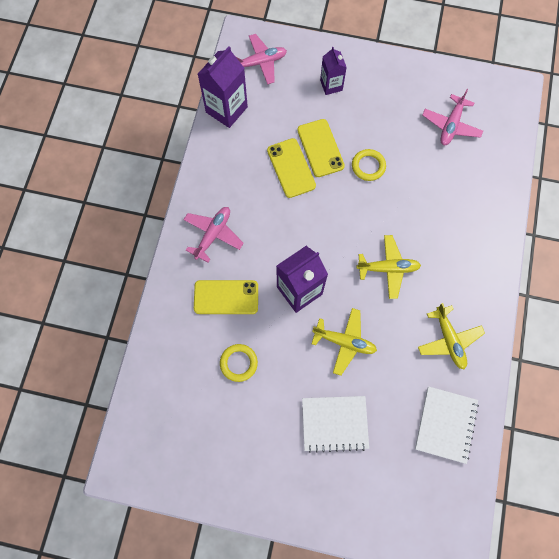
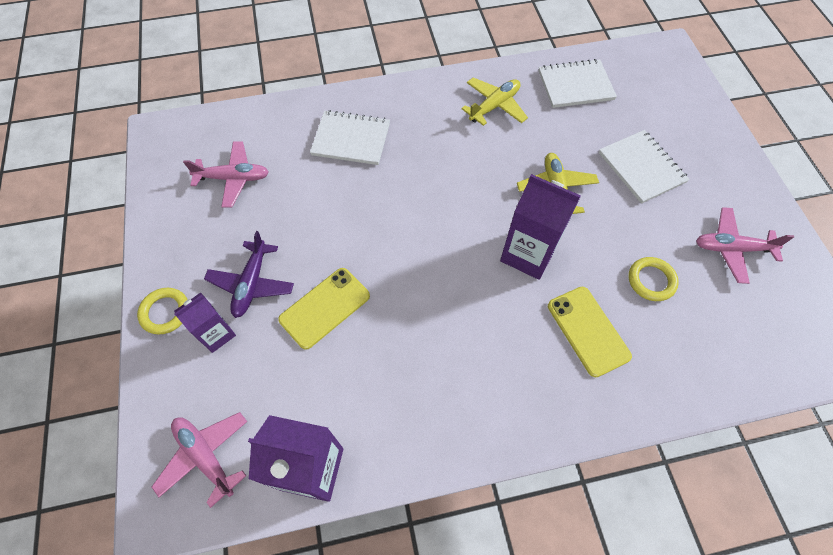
camera: 115 degrees left, 10 degrees down
(213, 234) = (518, 387): pink plane -> pink plane (731, 248)
(291, 168) = (371, 331): yellow phone -> none
(357, 113) = (252, 284): none -> purple plane
(368, 166) = (328, 243): yellow ring -> yellow ring (165, 312)
(388, 268) = (449, 179): yellow plane -> none
(457, 214) = (351, 139): none -> white notebook

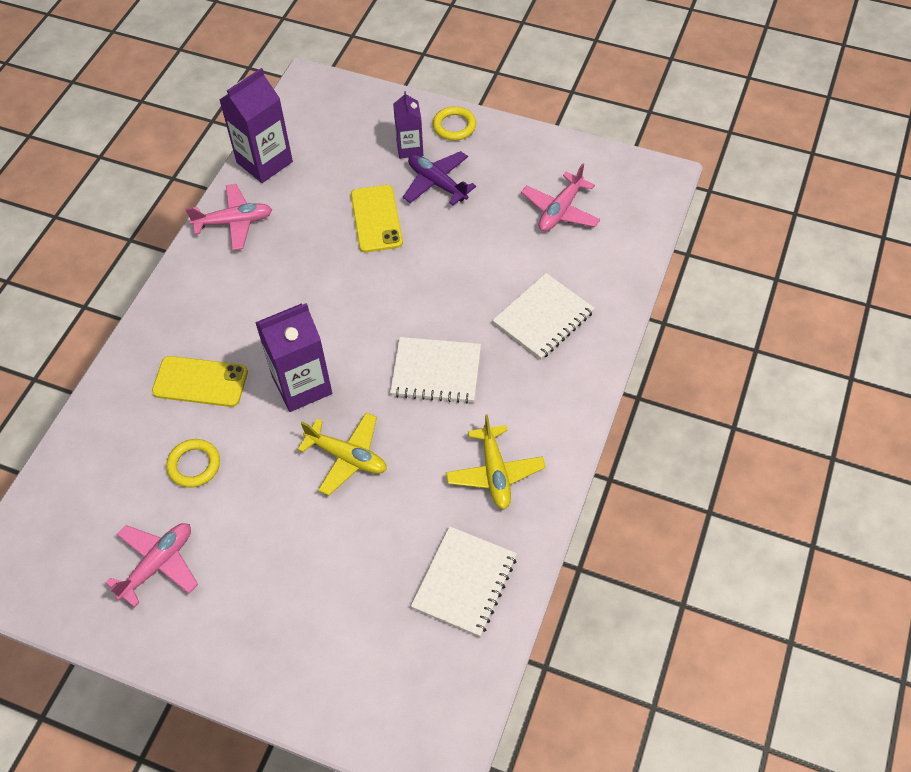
camera: 125 degrees right, 5 degrees down
(205, 456) = (323, 114): pink plane -> pink plane (234, 222)
(641, 167) = (306, 559): white notebook -> white notebook (436, 371)

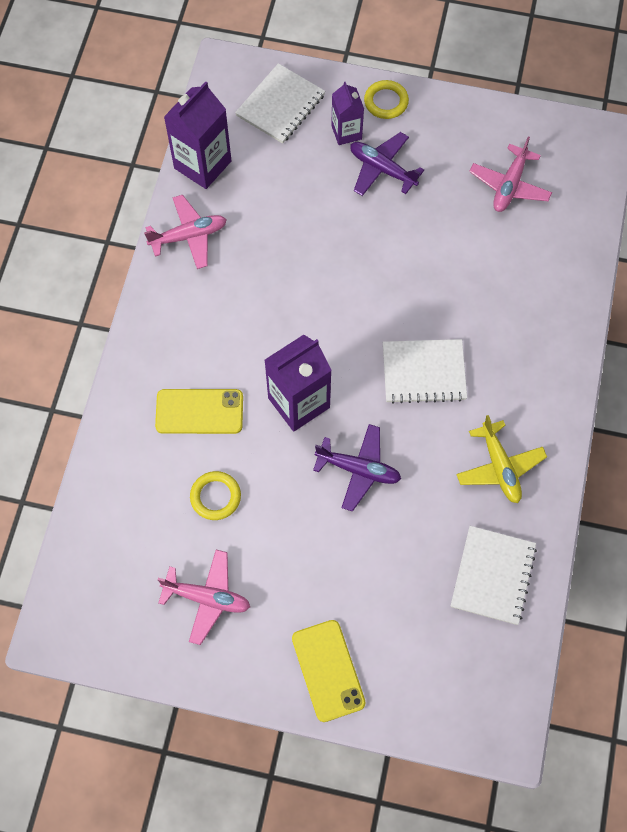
camera: 10 degrees left, 10 degrees up
(158, 564) = (207, 598): pink plane -> pink plane turned 75 degrees clockwise
(347, 457) = (358, 469): yellow plane -> purple plane
(376, 219) = (330, 216): yellow phone -> yellow phone (328, 670)
(543, 318) = (514, 303): white notebook -> white notebook (280, 105)

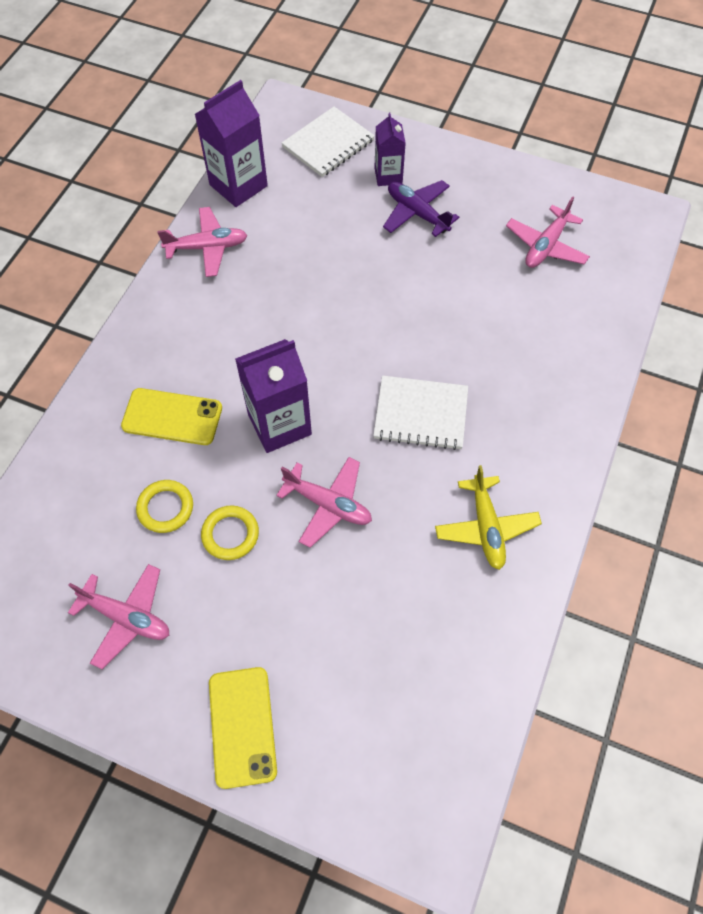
camera: 10 degrees right, 5 degrees down
(358, 469) = (328, 504): purple plane -> pink plane
(386, 102) = (433, 154): yellow ring -> yellow ring (230, 534)
(493, 576) = (456, 648): white notebook -> none

